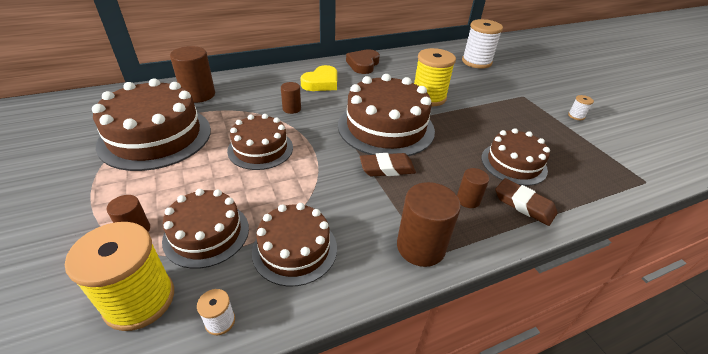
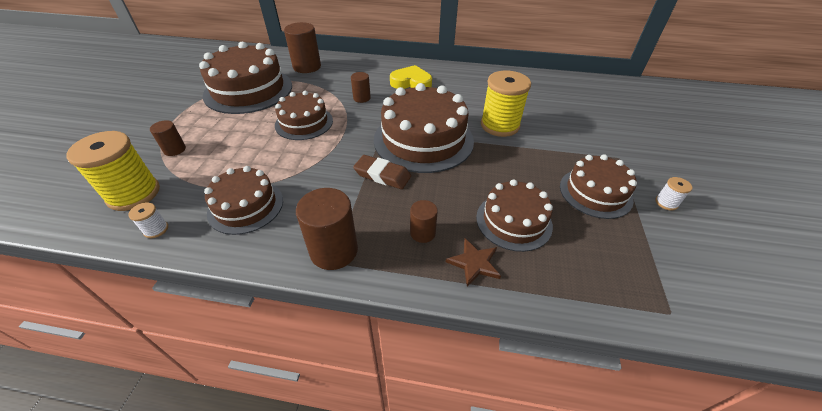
camera: 35 degrees right, 5 degrees up
(206, 234) = (207, 170): brown cake -> brown cake (595, 192)
(321, 83) = (411, 82): yellow heart -> yellow heart turned 150 degrees counterclockwise
(363, 64) = (470, 76): brown heart -> none
(476, 62) = (604, 104): white spool -> none
(524, 204) = (474, 263): brown eraser -> brown star

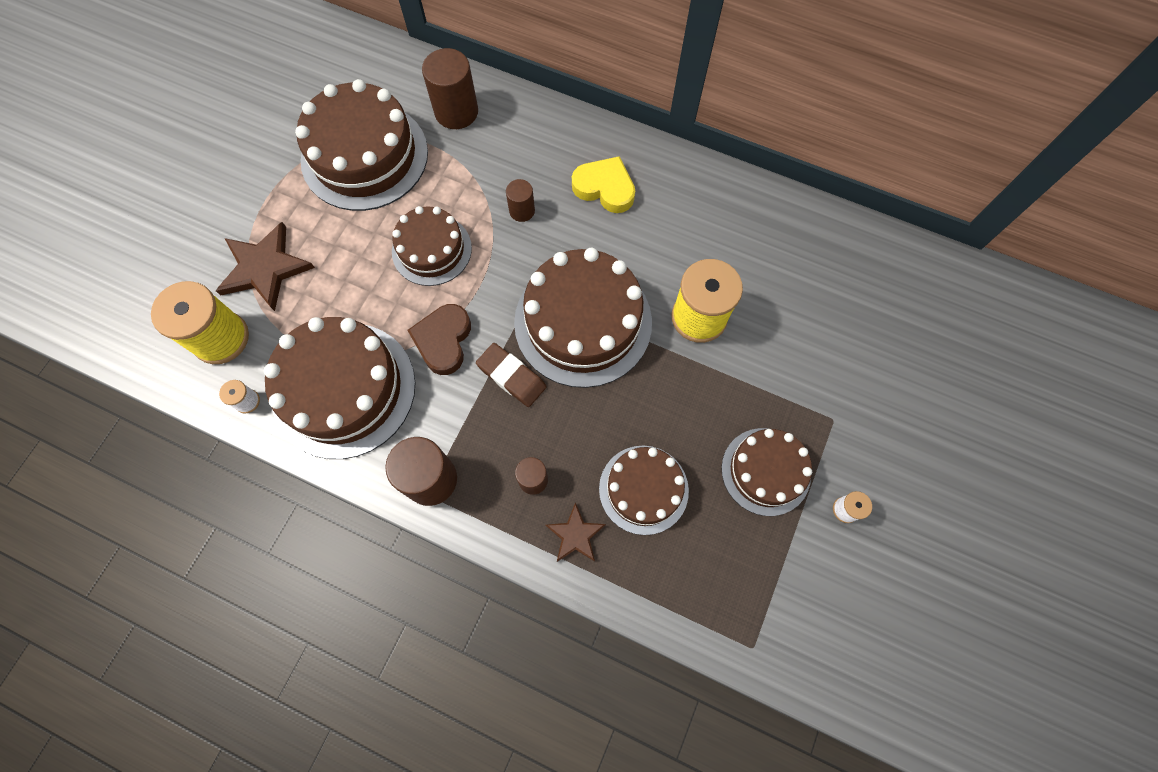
camera: 15 degrees right, 25 degrees up
(175, 150) = (265, 268): brown cylinder -> brown star
(246, 206) = (344, 389): brown cake -> brown cake, size x1.66
(324, 165) = (443, 341): none -> brown heart

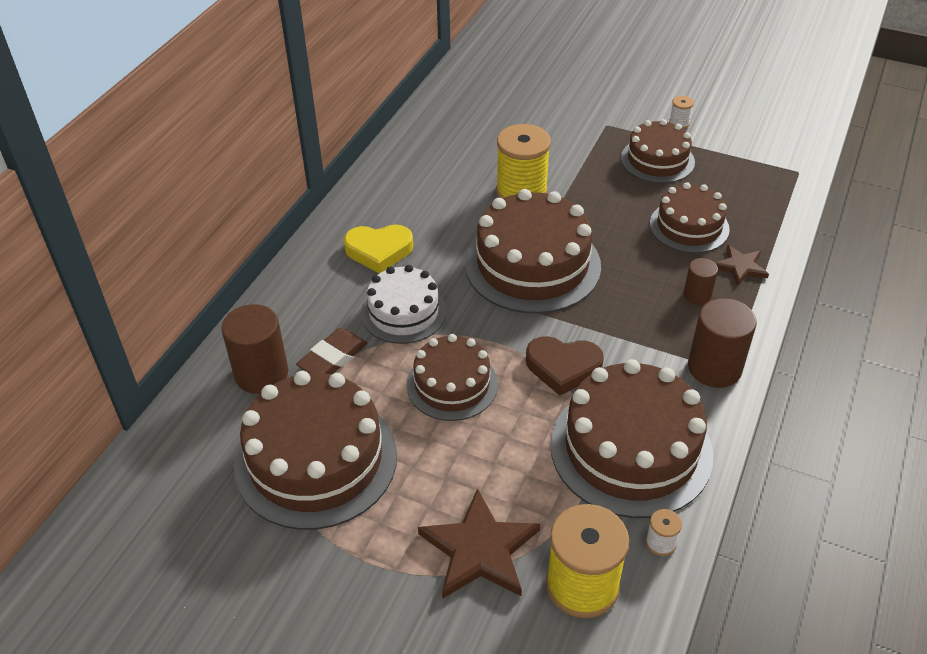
camera: 90 degrees left, 25 degrees down
(511, 376) = (596, 313): brown eraser -> brown eraser (333, 358)
(522, 211) = (403, 312): brown cylinder -> white cake
(605, 188) = (379, 251): yellow heart -> yellow heart turned 120 degrees counterclockwise

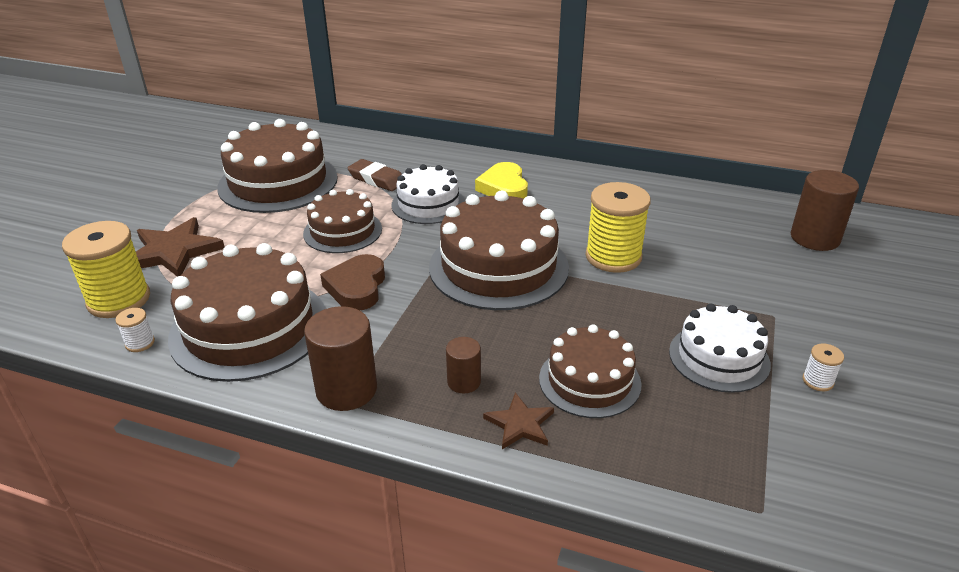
camera: 85 degrees right, 10 degrees down
(261, 374) = (363, 155): brown cylinder -> brown cylinder (815, 238)
(657, 160) = (719, 357): brown cake -> white cake

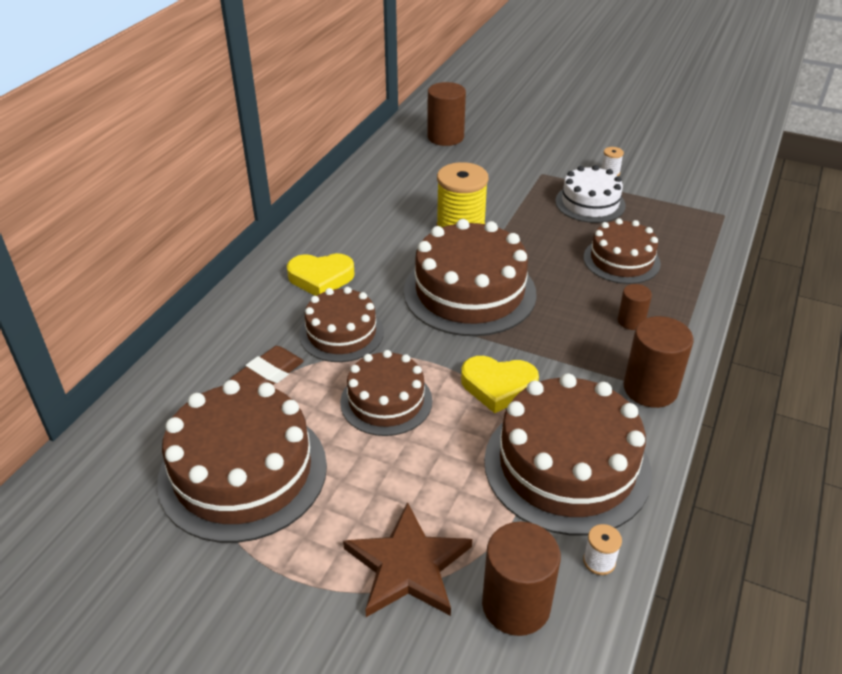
camera: 85 degrees left, 5 degrees up
(119, 300) = (516, 605): yellow spool -> brown cylinder
(357, 287) = (498, 386): brown heart -> yellow heart
(428, 204) = (341, 333): white cake -> brown cake
(520, 424) = (672, 296): brown star -> none

